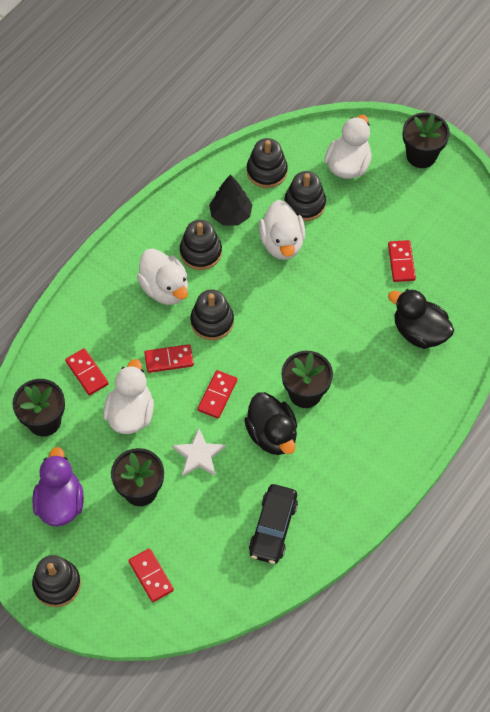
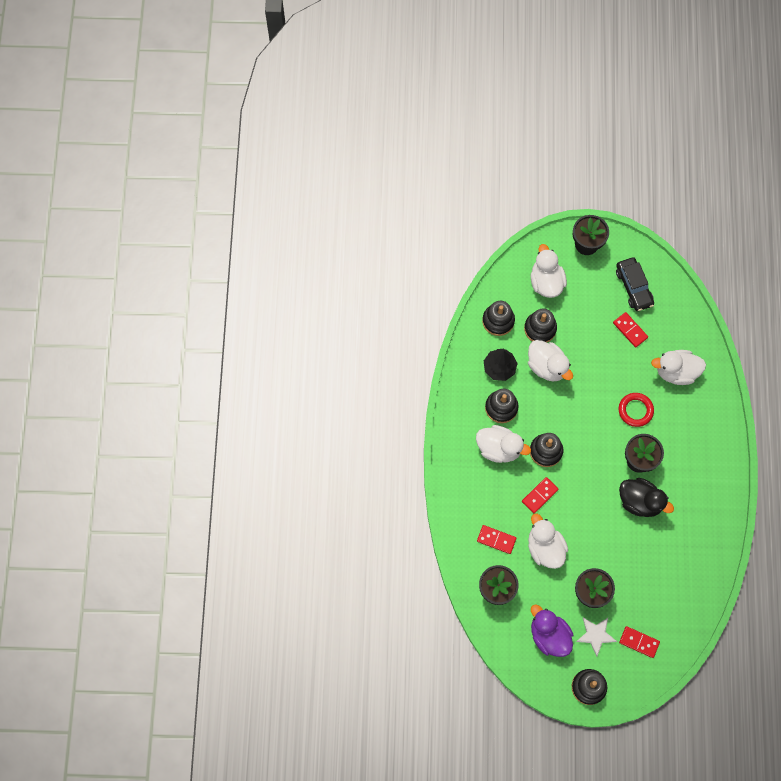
camera: 35 degrees left, 10 degrees up
(198, 455) = (607, 546): white star -> white star (595, 635)
(217, 395) = (587, 499): red domino -> none
(273, 528) = (686, 561): black car -> black car (633, 287)
(342, 342) = (635, 410): none -> red ring
(419, 332) = (676, 372): black duck -> white duck

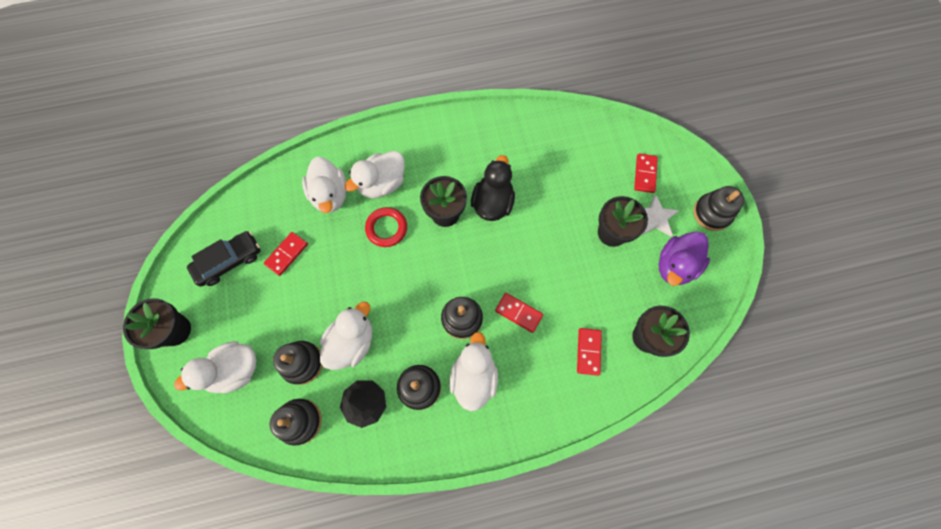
camera: 105 degrees left, 0 degrees up
(545, 548) = (578, 292): white duck -> white duck (382, 184)

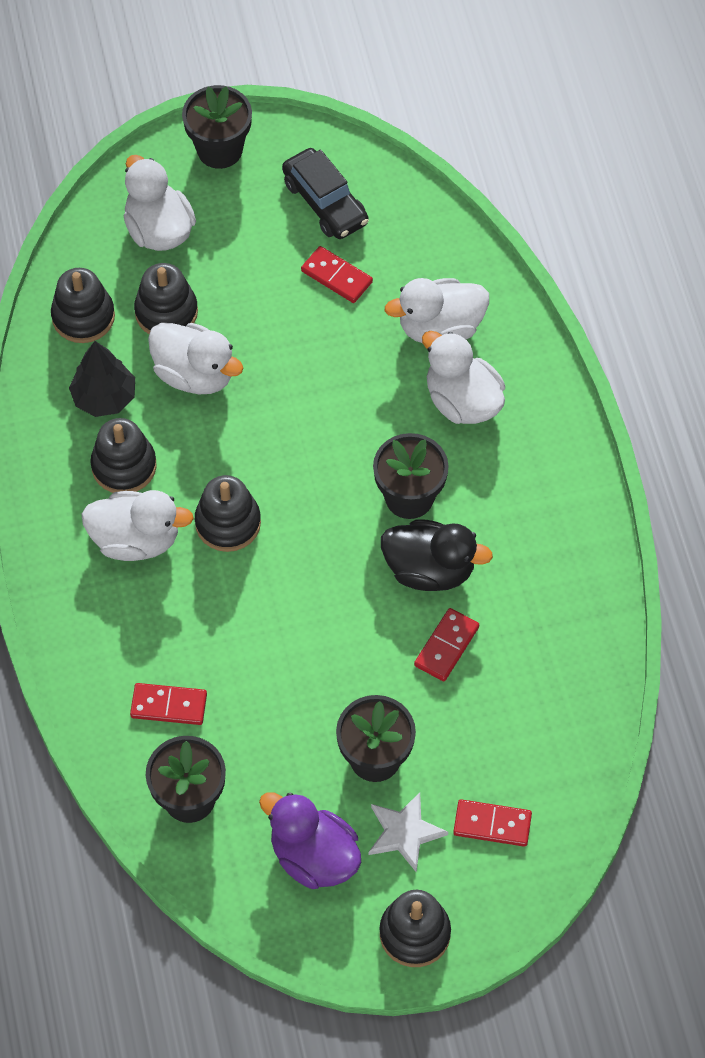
camera: 90 degrees right, 10 degrees down
(386, 228) = (381, 411): red ring -> none
(518, 313) = (234, 605): red domino -> red domino (446, 646)

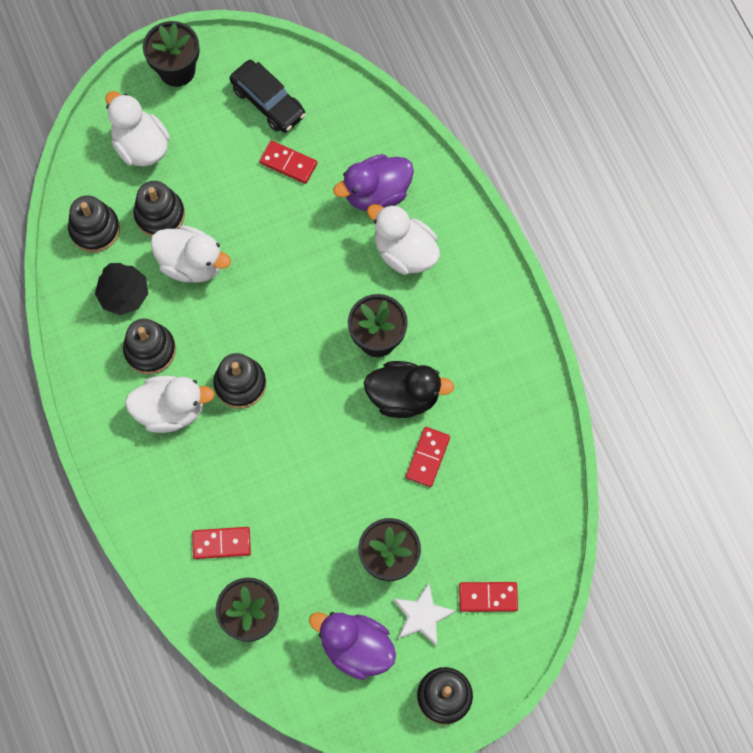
camera: 10 degrees left, 10 degrees up
(440, 328) = (376, 193): white duck -> purple duck

